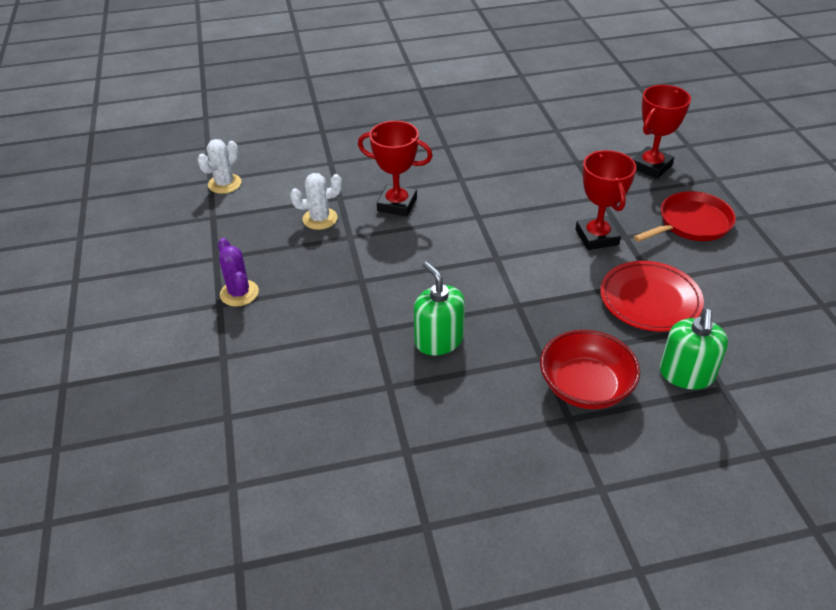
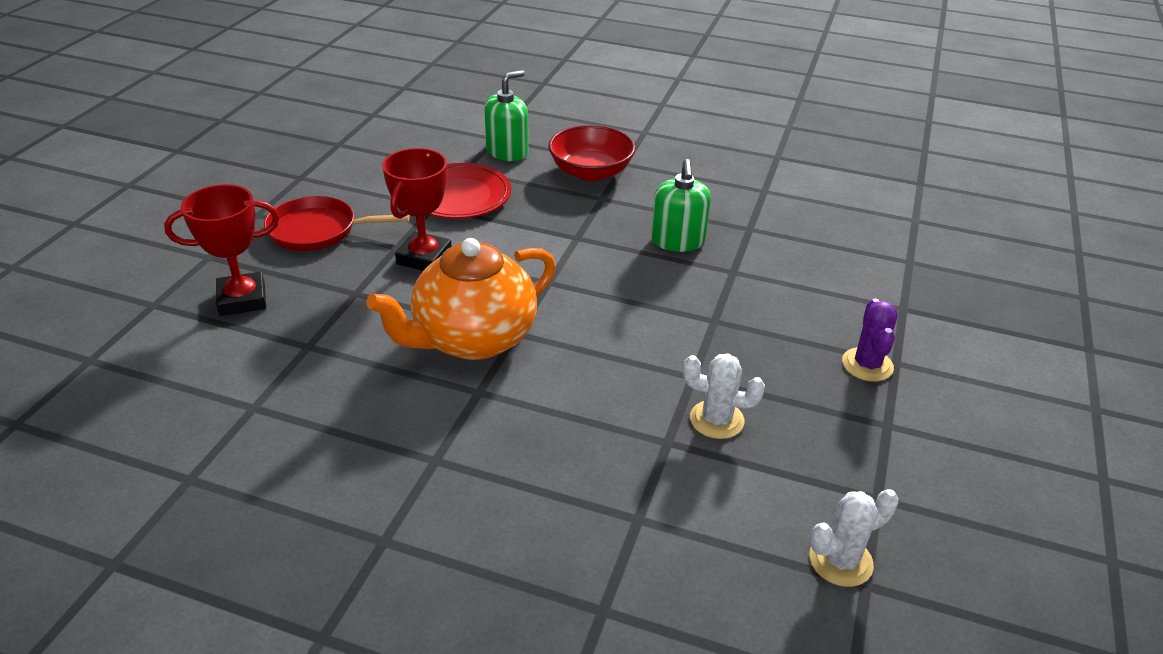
camera: 150 degrees left, 5 degrees down
(397, 204) = (597, 393): red trophy -> none
(498, 202) = (472, 339): none -> orange teapot

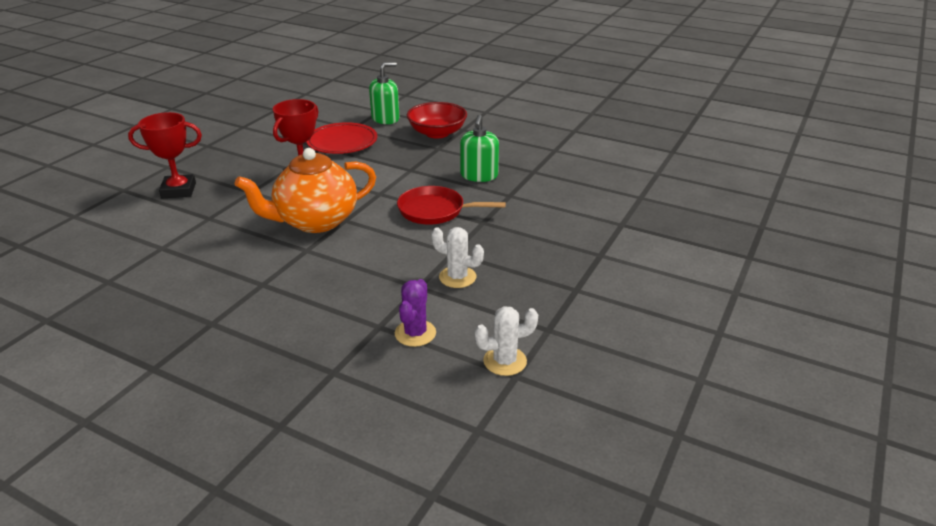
camera: 10 degrees right, 5 degrees down
(317, 230) = (241, 156): red pan -> red pan (435, 211)
(867, 365) = (578, 254): purple cactus -> purple cactus (415, 333)

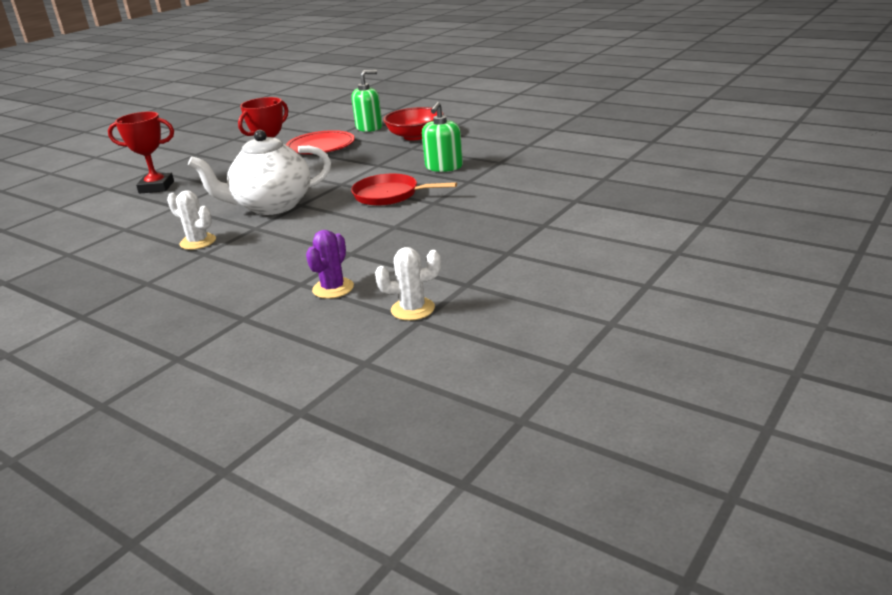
camera: 10 degrees right, 5 degrees down
(315, 221) = (272, 206): orange teapot -> white teapot
(457, 277) = (391, 245): white cactus -> white cactus (198, 242)

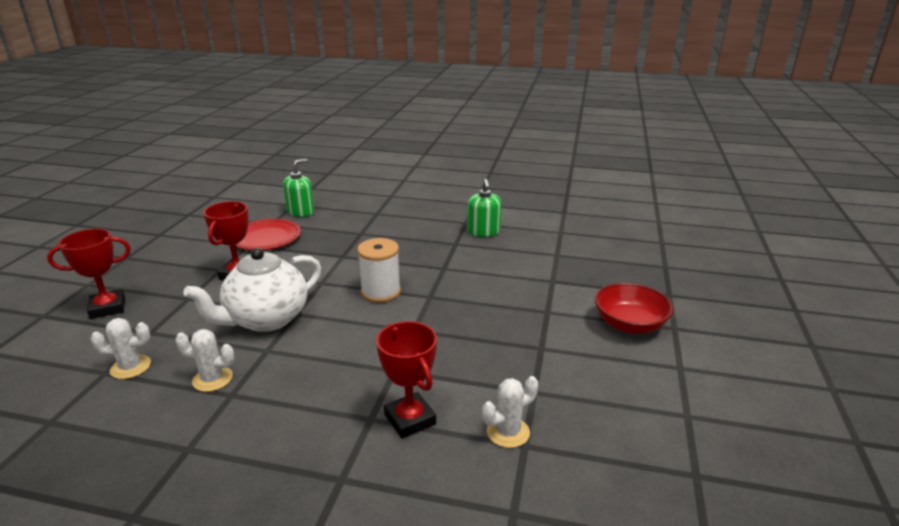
camera: 25 degrees left, 0 degrees up
(144, 227) = (130, 367): none -> white cactus
(333, 288) = (410, 419): purple cactus -> red trophy
(389, 195) = (381, 292): red pan -> white spool
(415, 136) = (354, 219): red bowl -> red bowl (629, 324)
(444, 167) = (408, 253): green soap dispenser -> green soap dispenser (483, 232)

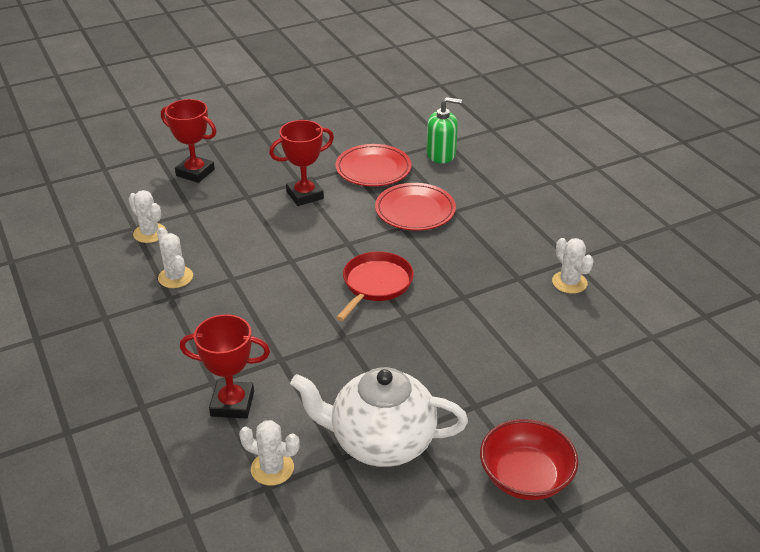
camera: 50 degrees right, 10 degrees up
(266, 319) = (266, 251): white teapot -> white teapot (381, 441)
(335, 244) = (415, 210): none -> red plate
(381, 292) = (376, 284): white spool -> red pan
(410, 419) = (232, 404): red trophy -> red trophy turned 75 degrees clockwise
(483, 232) = (569, 282): green soap dispenser -> white cactus

